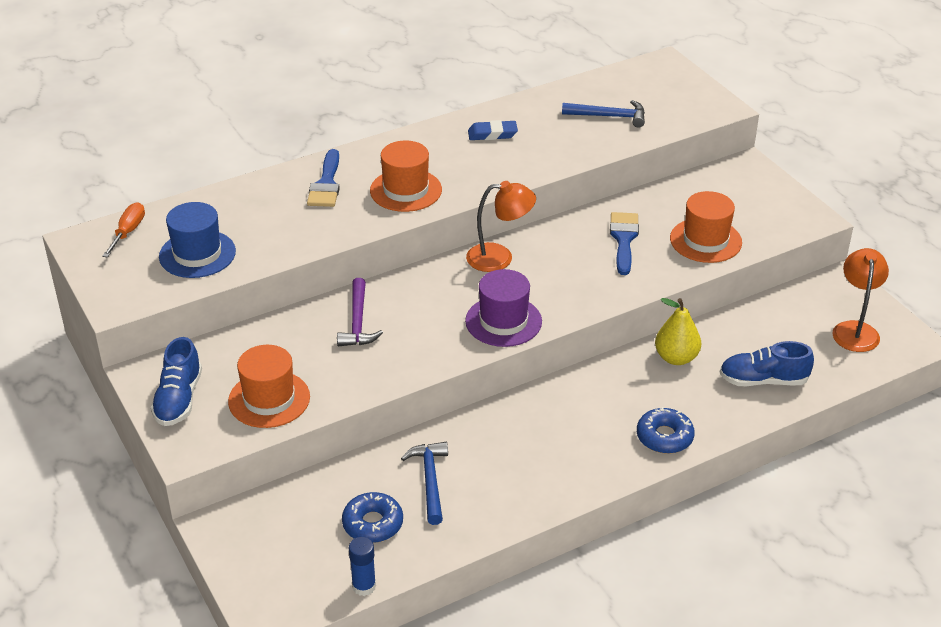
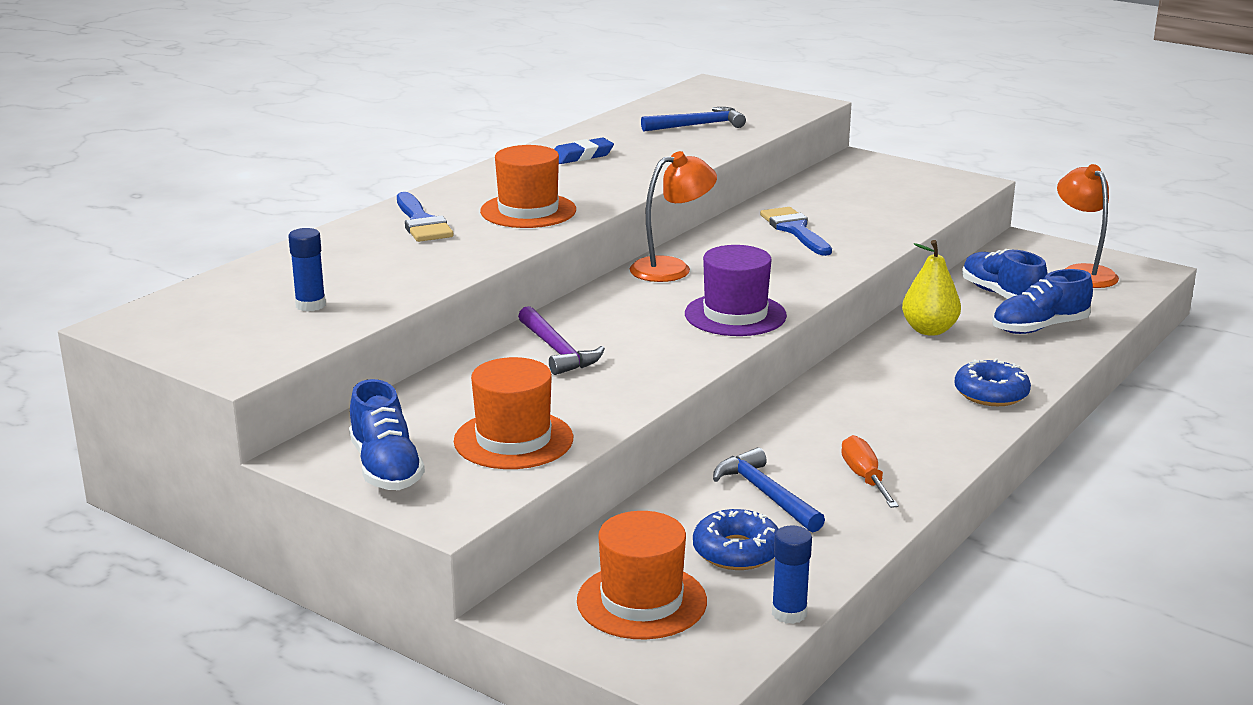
camera: 25 degrees left, 15 degrees down
(128, 232) = (189, 304): orange screwdriver -> orange screwdriver (864, 478)
(197, 254) = (310, 305): blue hat -> blue glue stick
(705, 240) = (883, 215): orange hat -> orange hat (641, 601)
(765, 336) = (1001, 295): none -> blue shoe

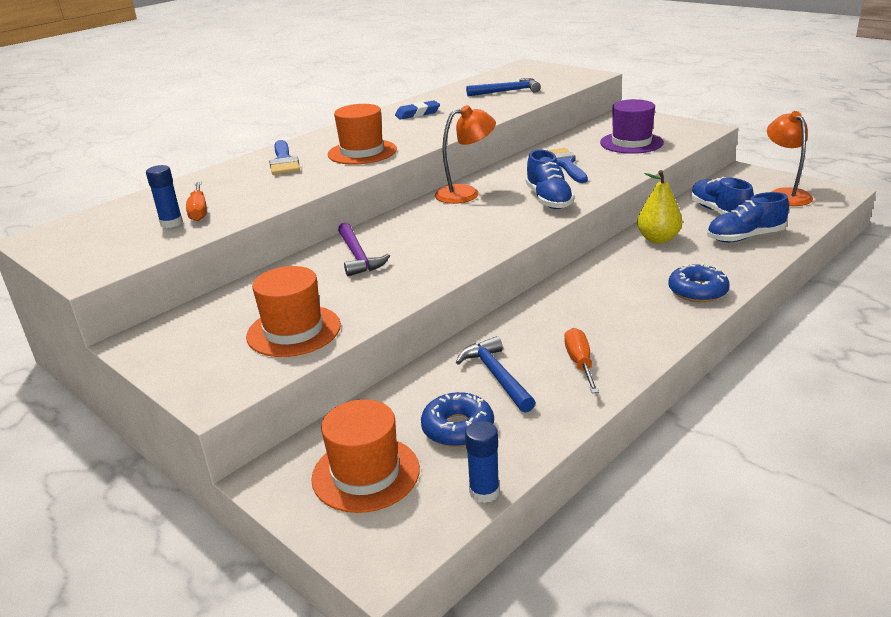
camera: 10 degrees right, 5 degrees up
(339, 289) = (199, 211): none -> orange screwdriver
(386, 468) = (187, 353): blue shoe -> blue shoe (549, 200)
(735, 315) = (500, 229): purple hat -> purple hat (631, 143)

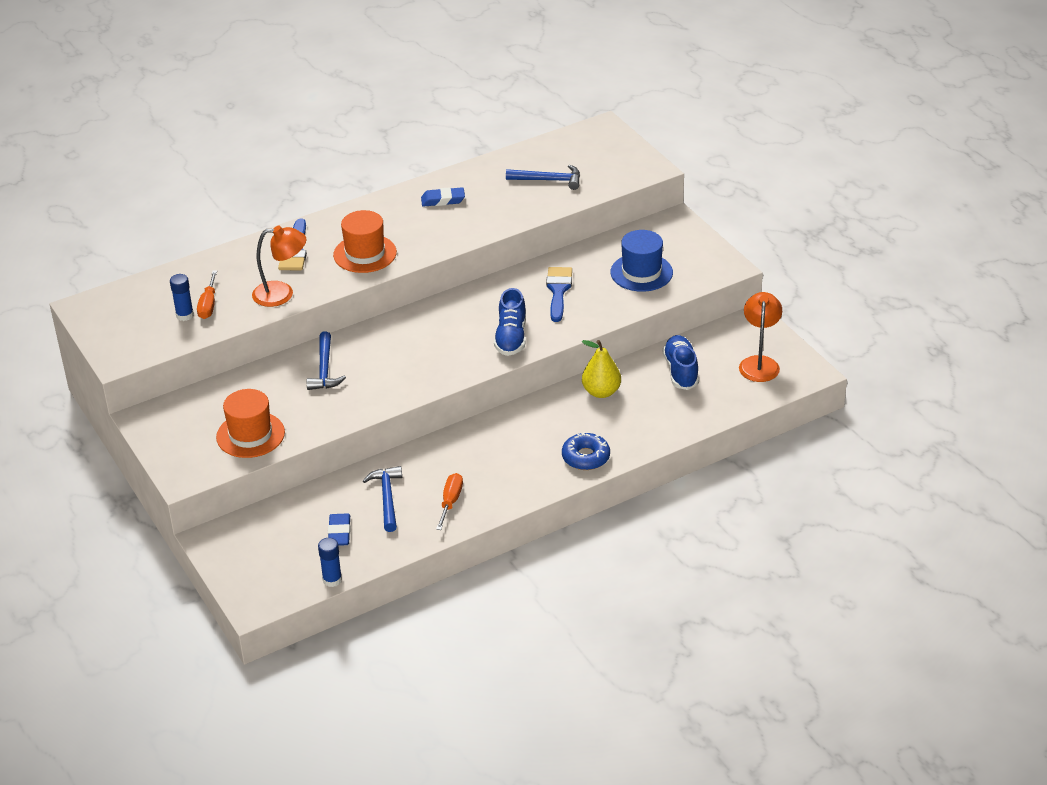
camera: 15 degrees right, 10 degrees up
(358, 257) = (324, 369): purple hammer -> blue hammer
(365, 473) = (267, 550): orange hat -> none
(458, 428) = (339, 533): blue donut -> blue eraser
(466, 193) = (448, 310): orange lamp -> orange lamp (282, 294)
(631, 143) = (641, 272): purple hat -> blue hat
(745, 237) = (674, 408): blue shoe -> none

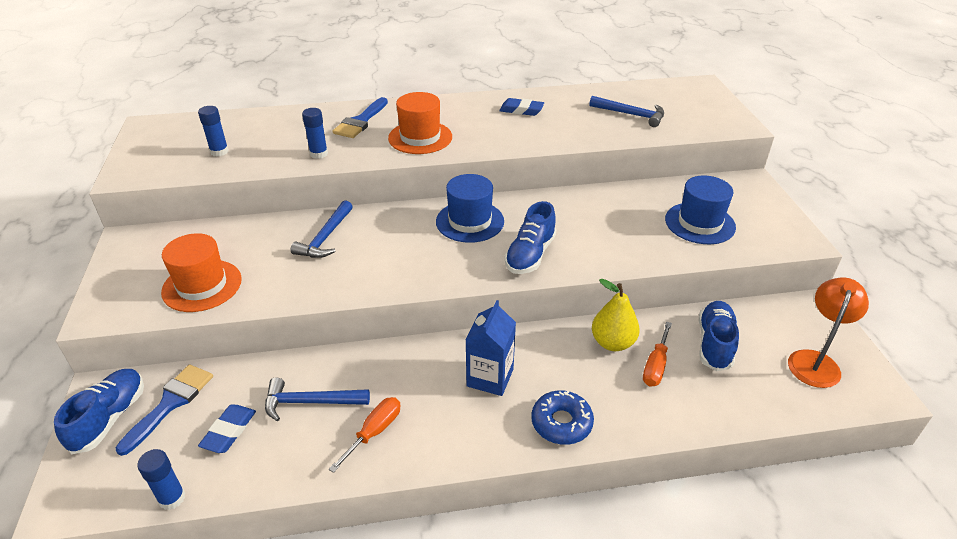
camera: 20 degrees right, 0 degrees up
(208, 305) = (247, 148): orange screwdriver -> orange screwdriver (655, 366)
(237, 552) = (109, 418): none -> blue shoe
(282, 294) = (319, 154): orange lamp -> blue glue stick
(387, 498) = (310, 402): blue hammer -> blue hammer turned 105 degrees counterclockwise
(443, 322) = (470, 221): none -> blue hat
(517, 443) = (490, 377): none -> blue carton
(558, 291) = (603, 220): blue brush -> blue brush (170, 403)

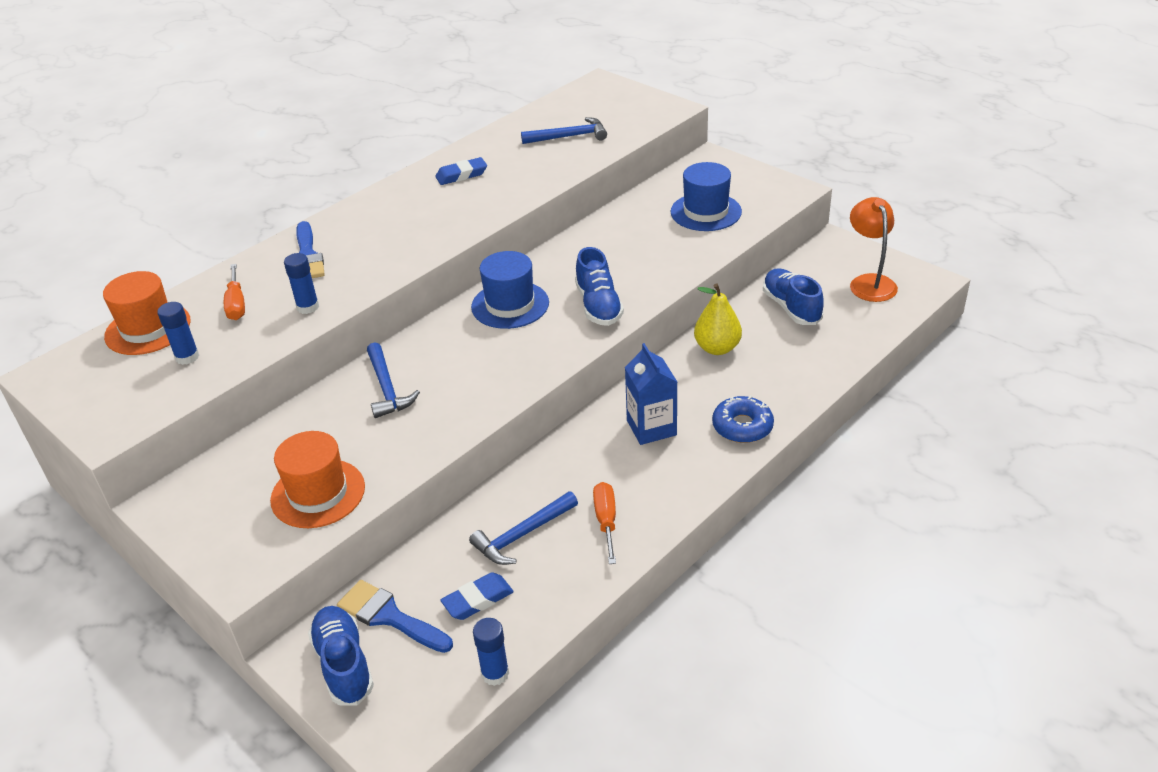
camera: 35 degrees left, 0 degrees up
(170, 403) = (389, 616): blue brush -> blue brush turned 45 degrees counterclockwise
(229, 431) = (478, 600): blue eraser -> blue eraser turned 75 degrees clockwise
(420, 137) = (394, 244): orange hat -> orange hat (148, 329)
(655, 366) = (766, 347): orange screwdriver -> orange screwdriver (236, 304)

